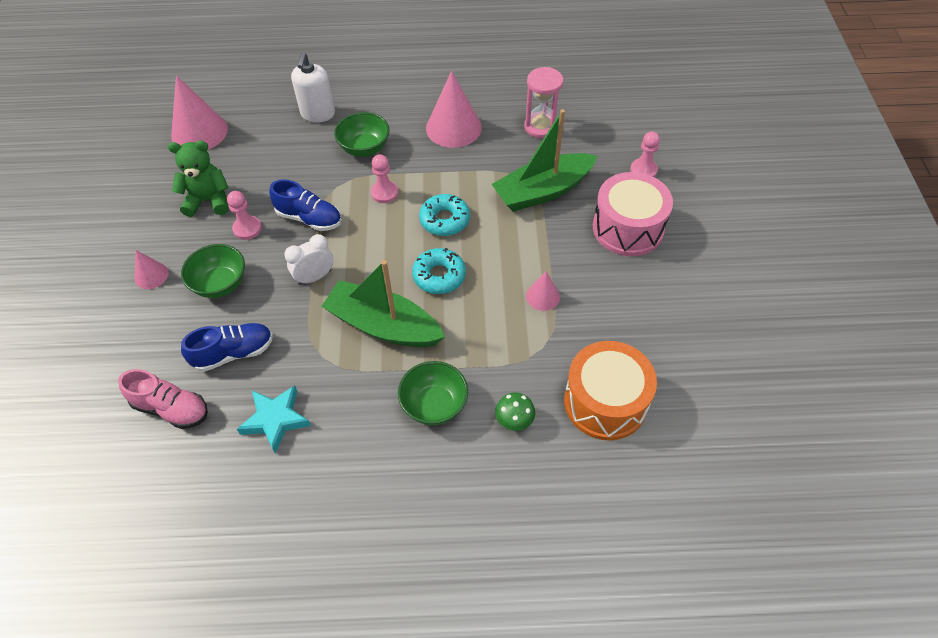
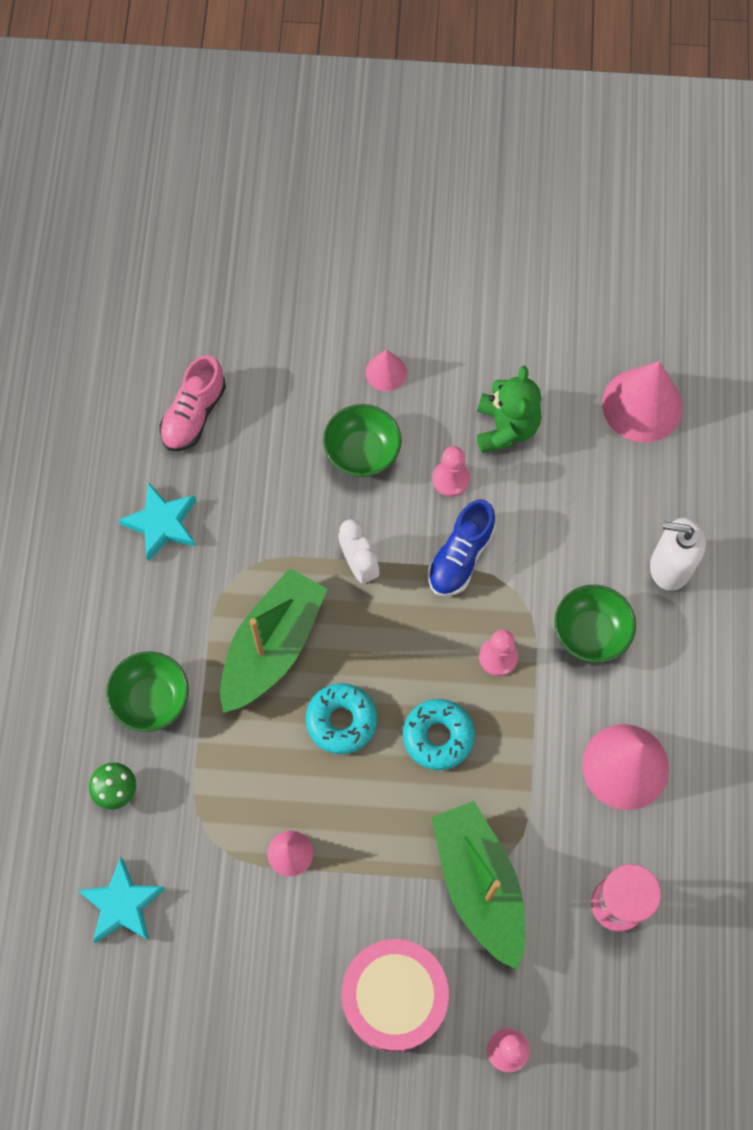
camera: 95 degrees right, 15 degrees up
(234, 353) = (257, 474): blue shoe -> none
(605, 402) = (122, 904): orange drum -> turquoise star

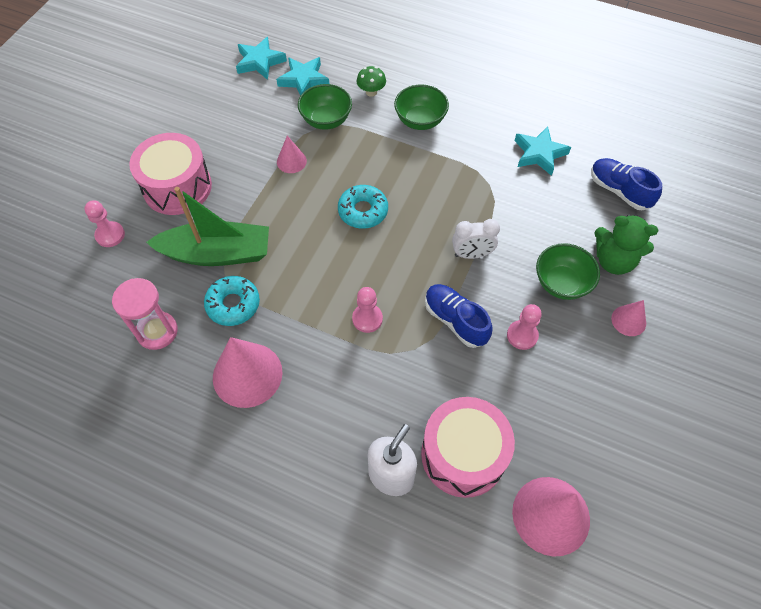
camera: 110 degrees right, 10 degrees down
(103, 994) = (260, 62): none -> turquoise star
(194, 414) = (619, 191): pink shoe -> blue shoe
(272, 646) = (430, 188): green boat -> none
(438, 736) = (326, 262): turquoise donut -> turquoise donut (233, 304)
(506, 428) = (557, 391): green teddy bear -> green teddy bear (614, 261)
(590, 632) = (360, 390): green bowl -> green bowl (326, 120)
(616, 502) = (463, 454): none -> pink drum

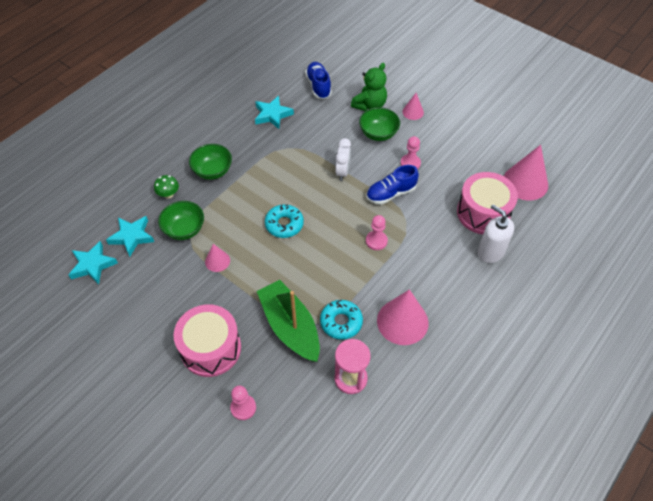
camera: 75 degrees left, 5 degrees down
(217, 253) = (290, 327): green boat -> green boat turned 45 degrees counterclockwise
(619, 191) = (318, 86): blue shoe -> blue shoe turned 105 degrees clockwise

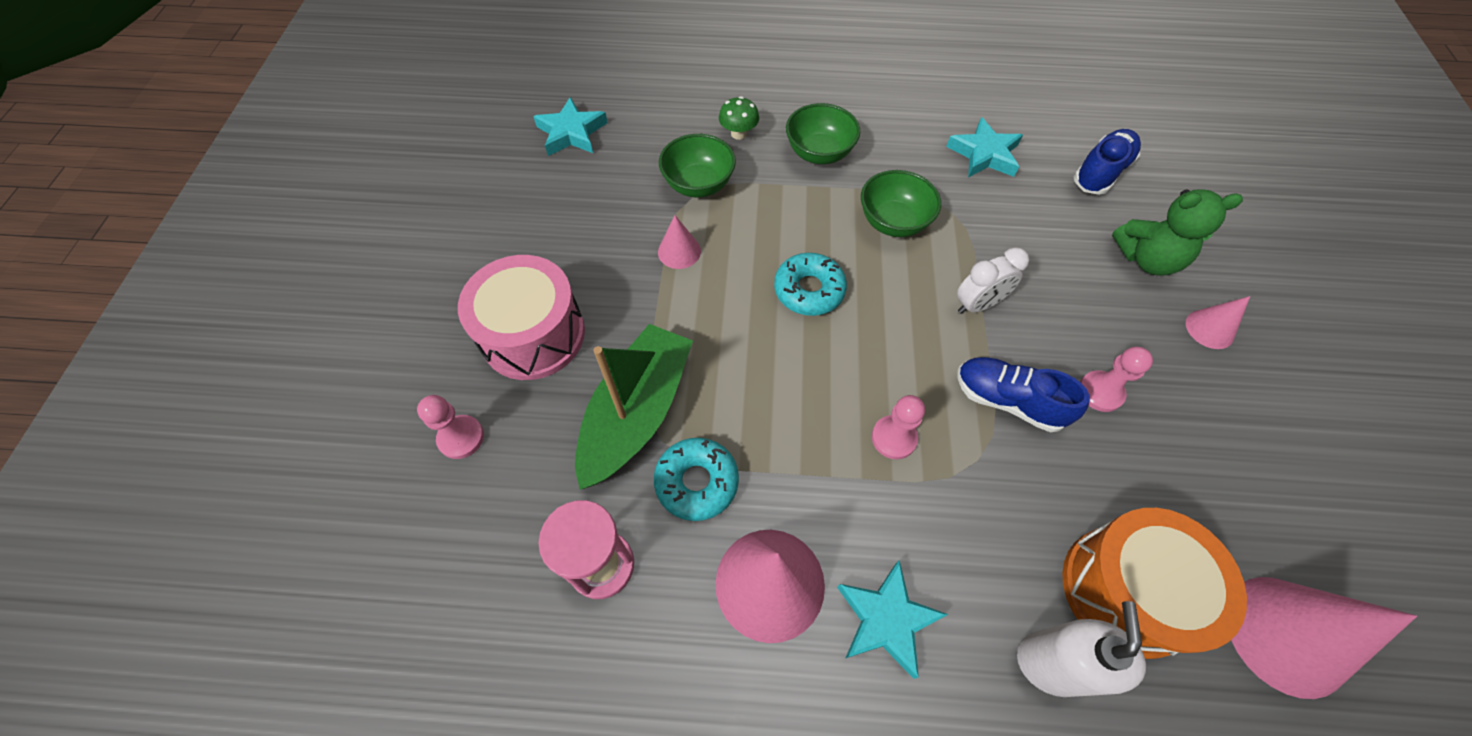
camera: 55 degrees right, 5 degrees up
(132, 237) = (642, 141): turquoise star -> turquoise star (886, 619)
(378, 134) = (1105, 307): green bowl -> green bowl (893, 222)
(483, 213) = (1126, 590): pink drum -> orange drum

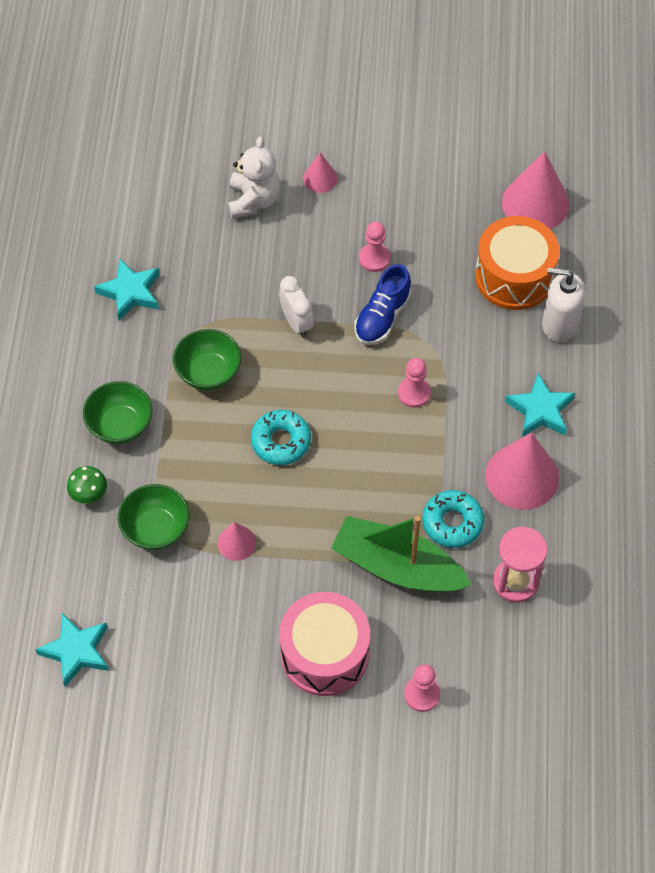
camera: 90 degrees left, 0 degrees up
(1100, 173) = (158, 210): blue shoe -> none
(1147, 259) = (254, 200): green teddy bear -> white teddy bear

